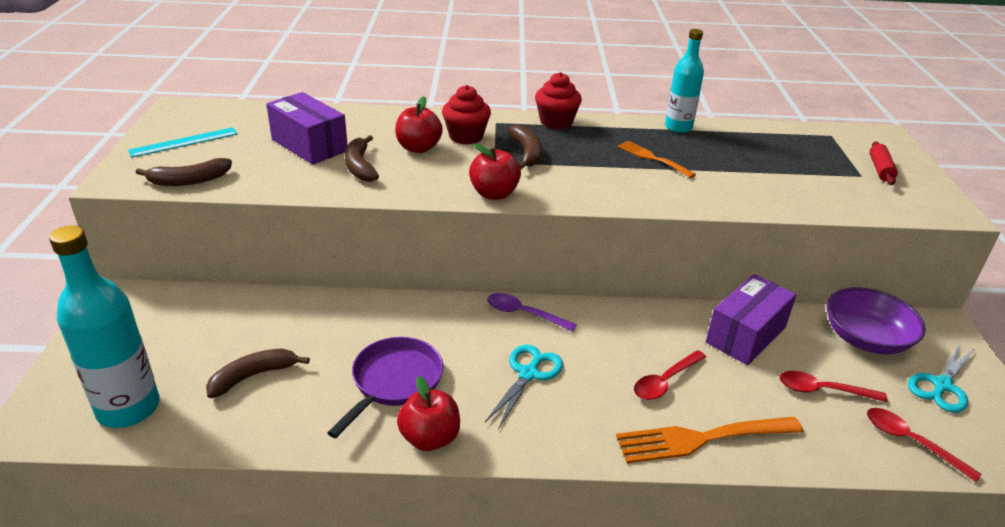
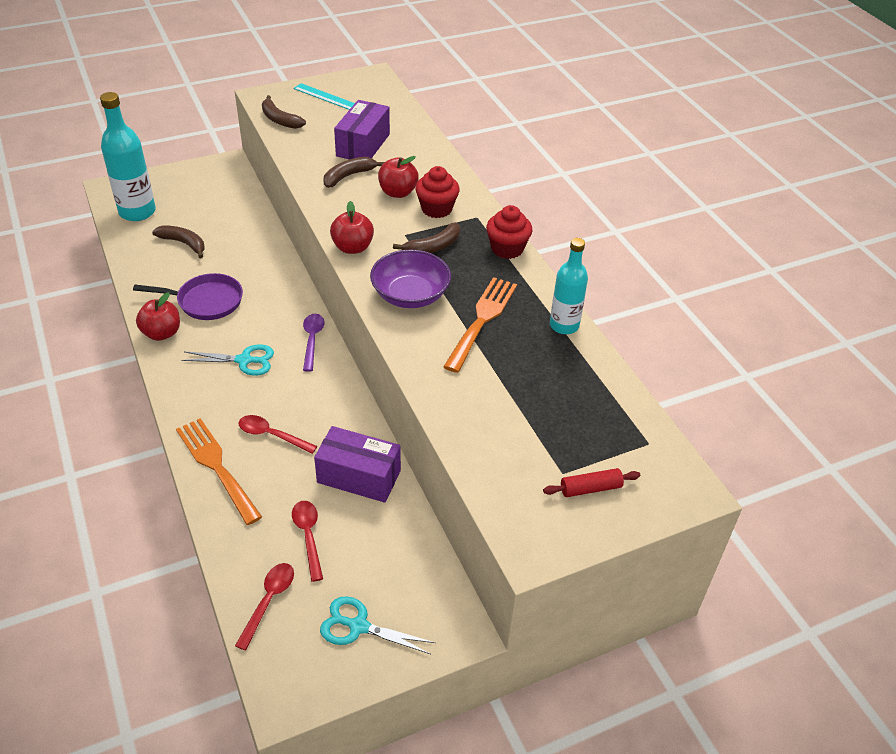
camera: 65 degrees right, 10 degrees up
(652, 158) = (482, 320): orange fork -> orange fork, size x1.64
(865, 338) = (401, 564): purple bowl -> purple bowl (410, 295)

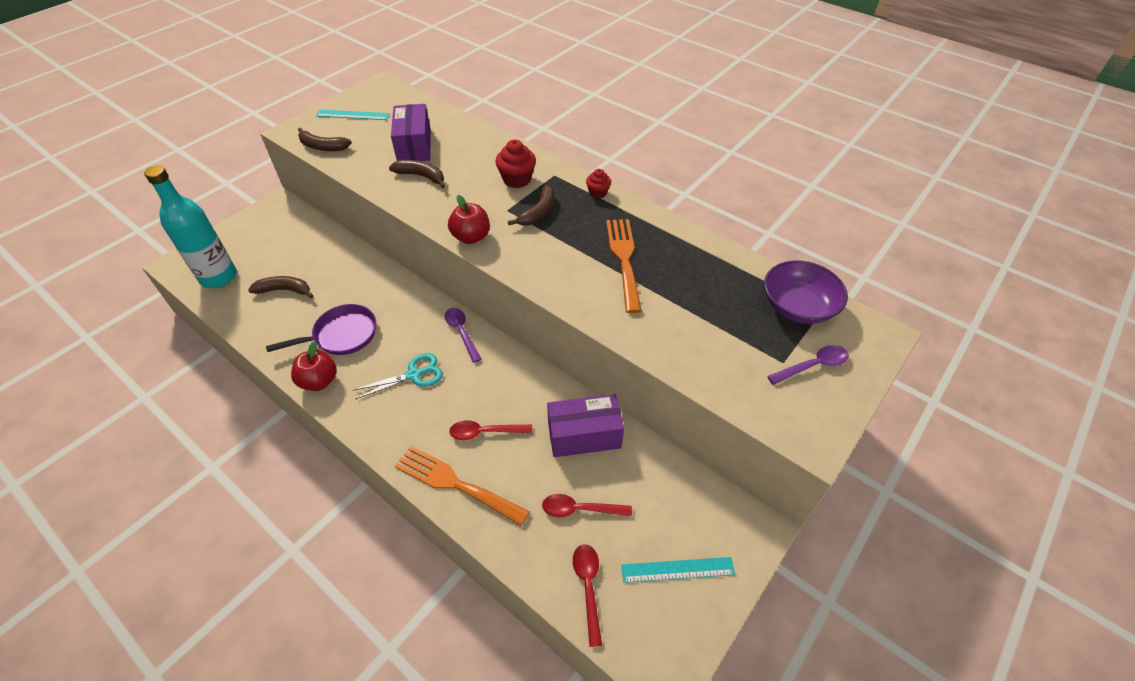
camera: 25 degrees left, 5 degrees up
(308, 536) = (580, 509): red spoon -> red spoon turned 45 degrees counterclockwise
(348, 176) = (421, 176): brown banana -> brown banana turned 90 degrees clockwise
(358, 626) = (677, 569): turquoise scissors -> turquoise ruler
(398, 192) = (474, 176): red apple -> none
(410, 295) = (551, 260): purple bowl -> purple bowl (797, 307)
(507, 249) = (598, 193): red cupcake -> red cupcake, size x0.62
(564, 325) = (689, 239): turquoise bottle -> none
(590, 488) = (813, 366): red rolling pin -> purple spoon

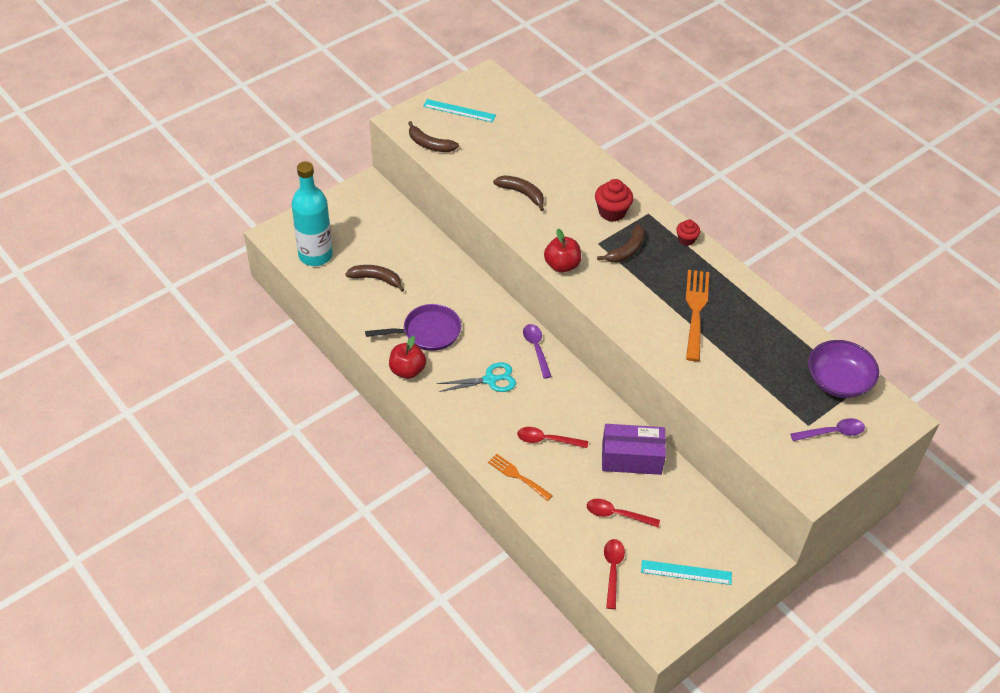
camera: 10 degrees right, 0 degrees up
(414, 146) = (517, 158): purple box -> none
(455, 484) = (517, 476): orange fork -> orange fork, size x0.61

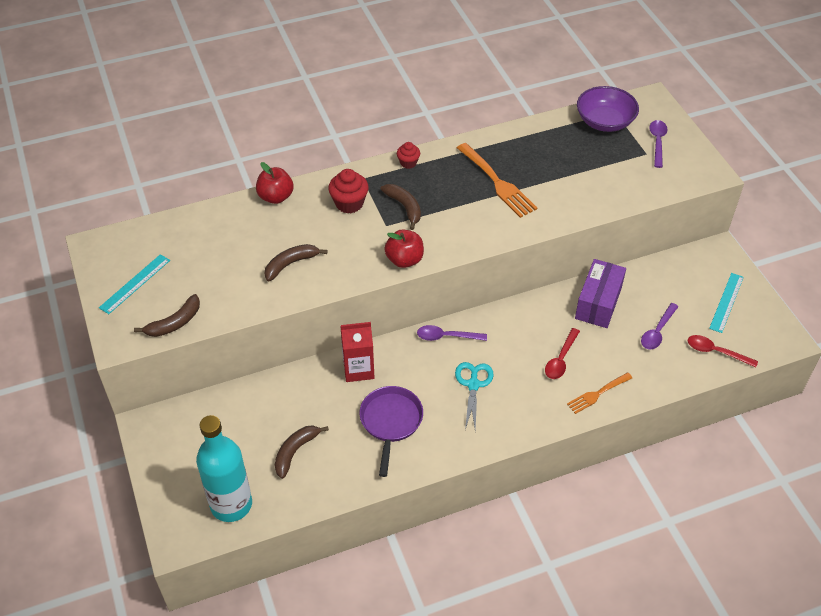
camera: 70 degrees left, 0 degrees up
(407, 370) = (437, 453): red apple -> red apple (276, 197)
(474, 297) = (358, 369): none -> red carton
(617, 514) = (657, 331): red spoon -> purple spoon
(695, 310) = (497, 183): orange fork -> orange fork turned 150 degrees counterclockwise

